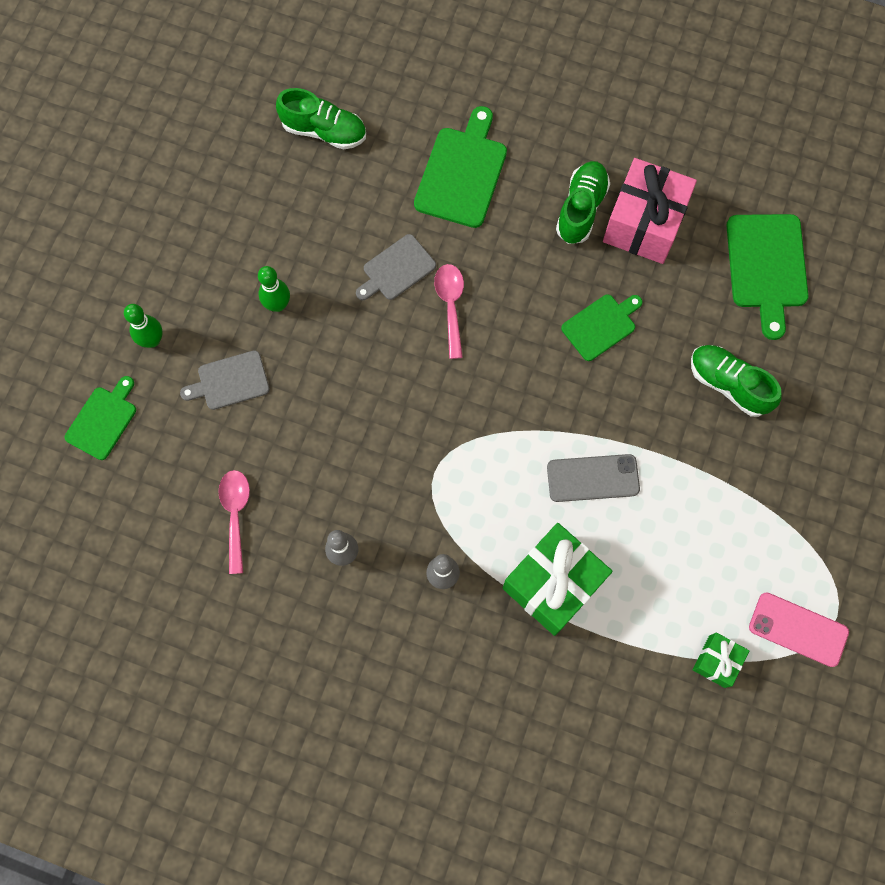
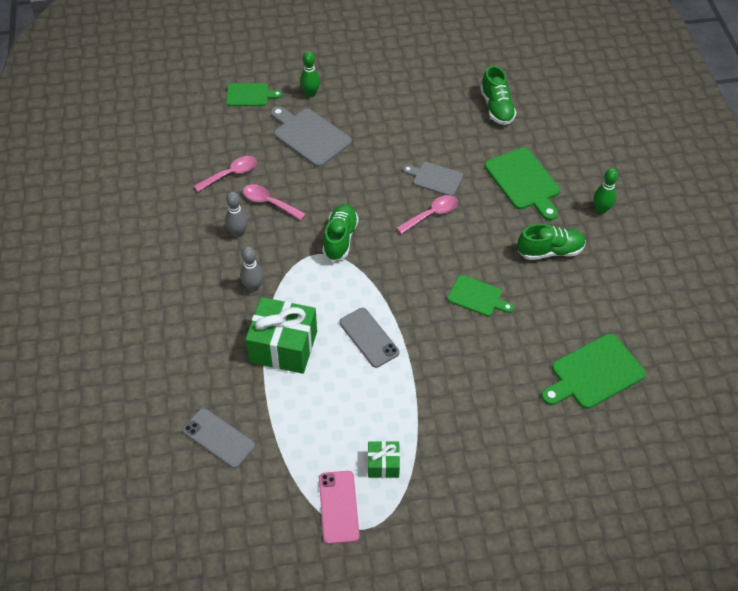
camera: 60 degrees right, 20 degrees down
(230, 381) = (309, 136): grey cutting board -> grey cutting board, size x1.58
(278, 305) = (371, 136): green bowling pin -> green bowling pin (601, 209)
(315, 490) = (269, 202): none -> pink spoon
(462, 173) = (524, 181): green cutting board -> green cutting board turned 75 degrees clockwise
(643, 722) = (218, 438): none -> grey phone
(644, 223) = (567, 289): pink gift -> none
(717, 661) = (285, 465): green gift -> green gift (383, 464)
(729, 384) = (489, 387): green shoe -> green shoe (340, 239)

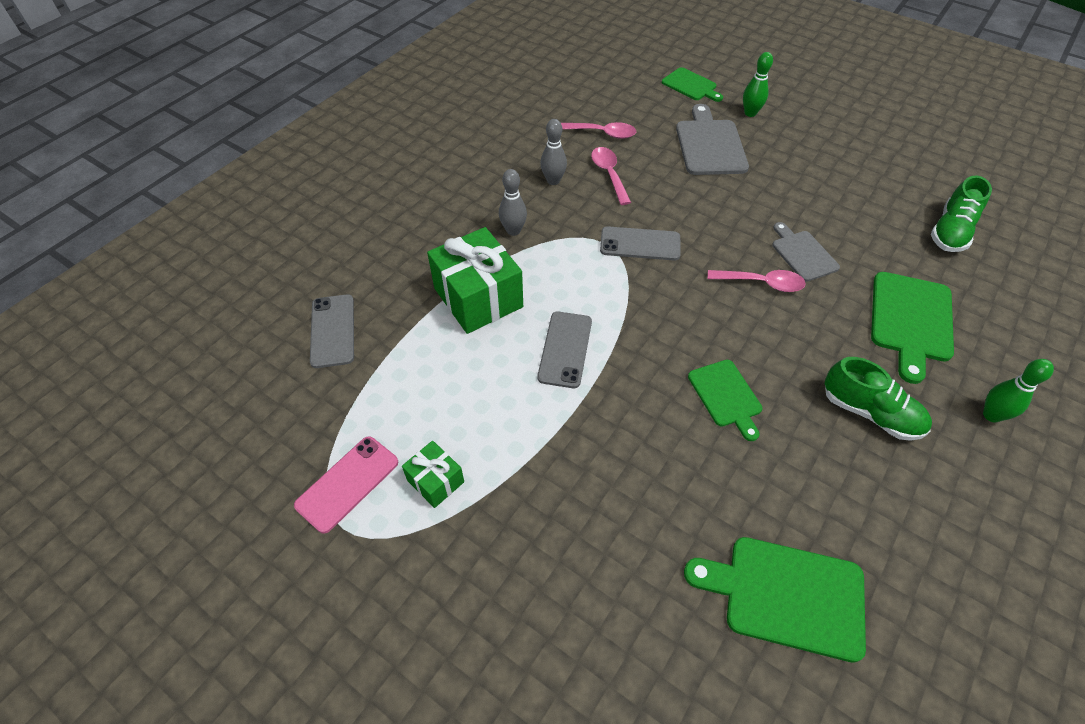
camera: 45 degrees right, 0 degrees up
(340, 239) = (640, 244): green shoe -> grey phone

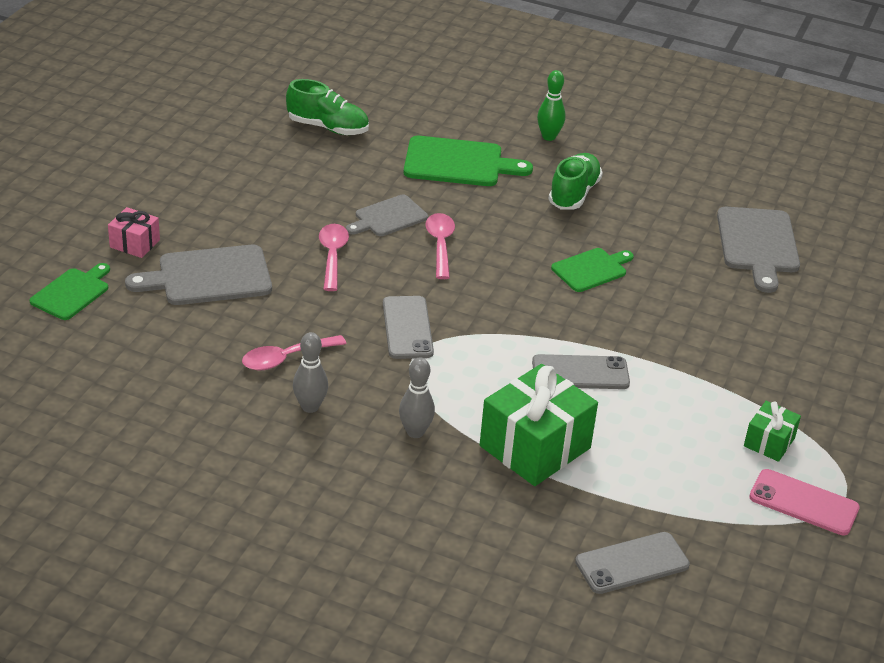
camera: 105 degrees left, 15 degrees down
(602, 133) = (198, 369): pink spoon -> pink spoon (332, 256)
(750, 113) = (135, 243): green bowling pin -> pink gift
(786, 595) = (758, 244): green cutting board -> grey cutting board

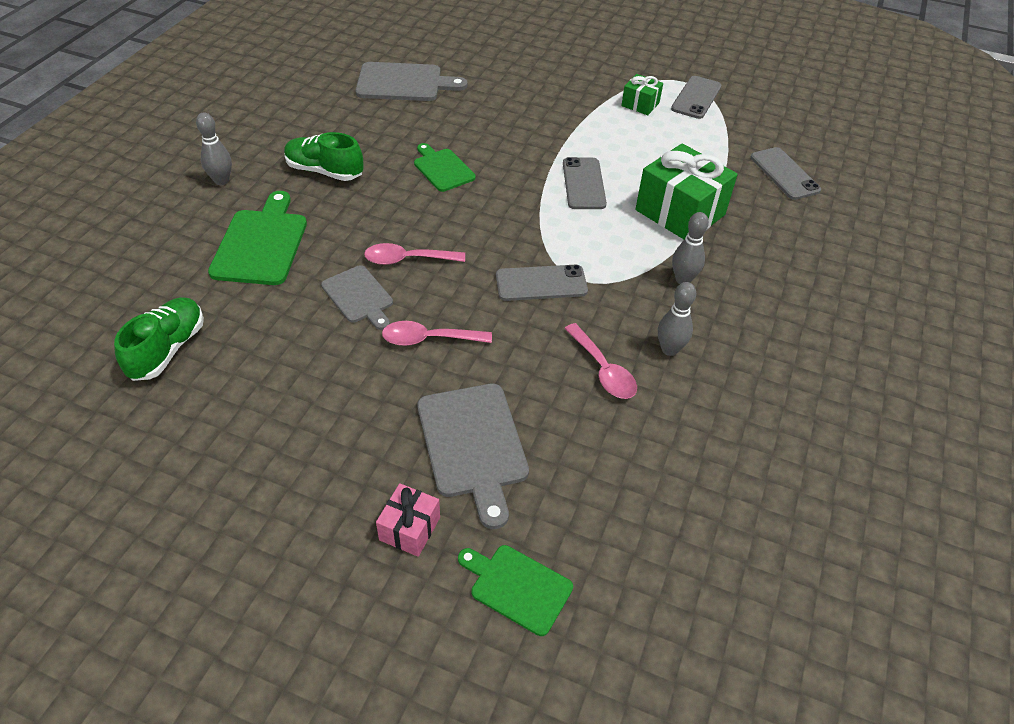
camera: 90 degrees left, 10 degrees up
(549, 137) = (221, 181): green bowling pin -> grey bowling pin
(803, 503) = (696, 98): pink phone -> grey phone

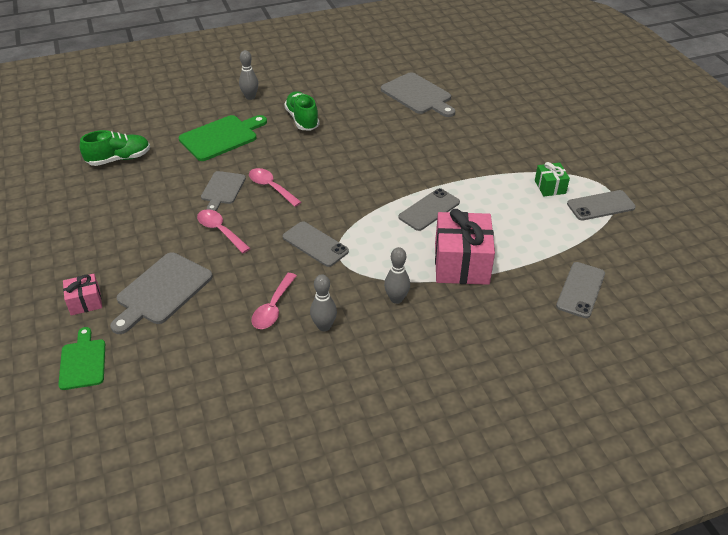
camera: 50 degrees right, 5 degrees down
(442, 169) = (363, 153): green cutting board -> none
(680, 212) = (461, 263): green gift -> pink gift

